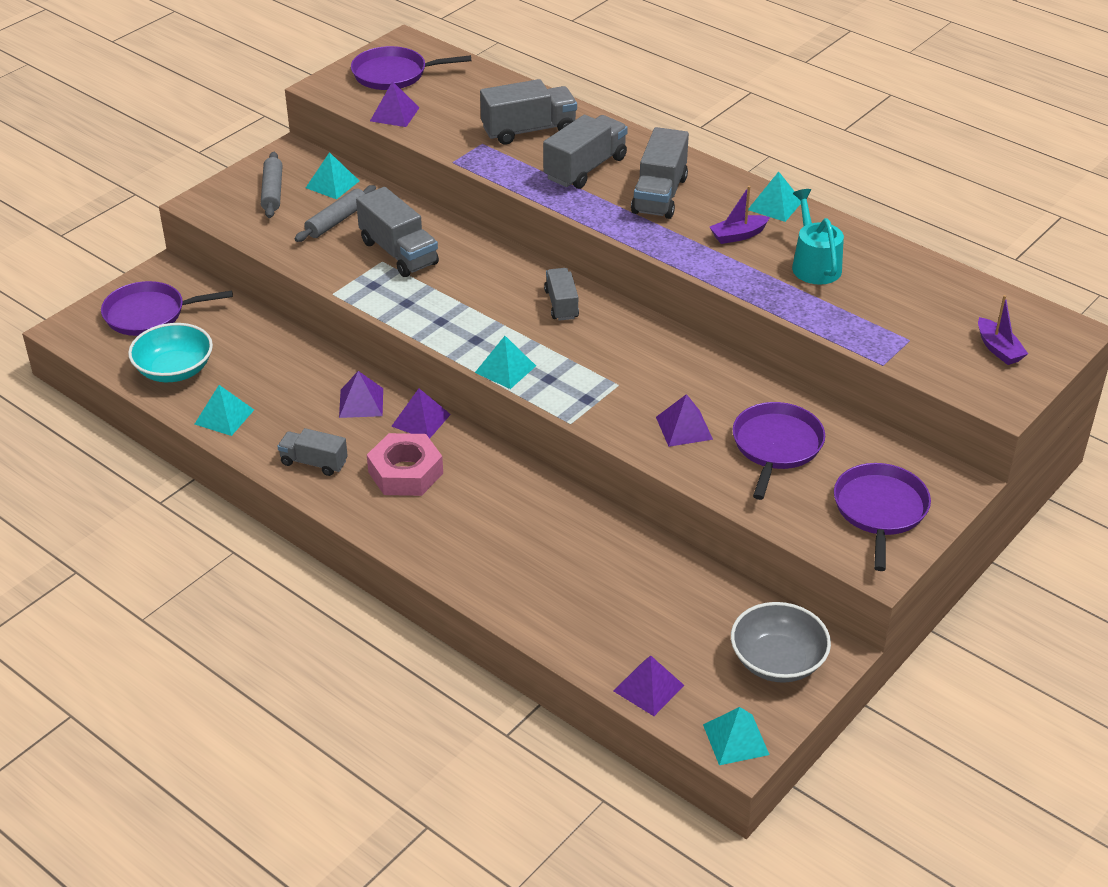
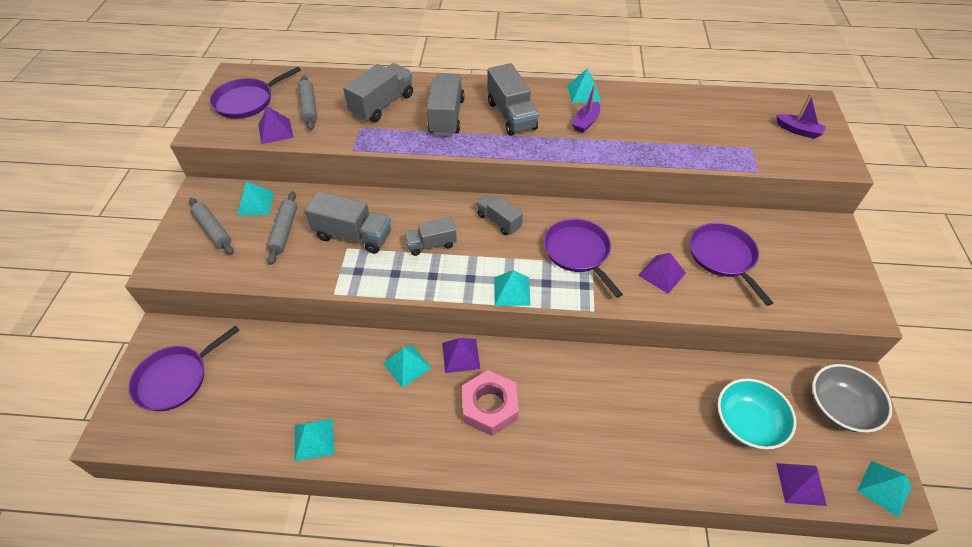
camera: 35 degrees left, 10 degrees up
(174, 370) = (238, 419): turquoise bowl -> turquoise bowl (747, 423)
(314, 462) = (418, 439): grey truck -> grey truck (431, 244)
(361, 402) = (407, 365): purple pyramid -> turquoise pyramid
(449, 104) = (309, 107): none -> grey rolling pin
(814, 265) = (648, 122): turquoise watering can -> none
(880, 510) = (821, 270): purple pan -> purple pan (578, 252)

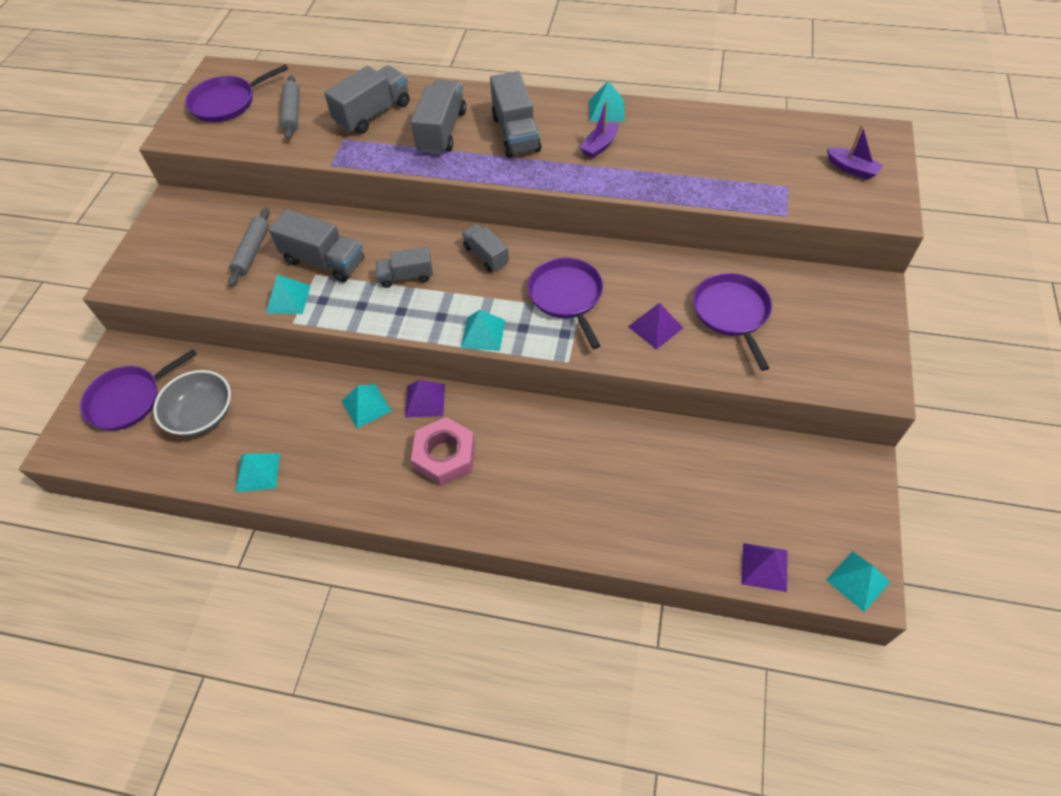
camera: 10 degrees right, 5 degrees up
(213, 230) = (179, 246): grey rolling pin -> none
(255, 203) = (227, 219): turquoise pyramid -> turquoise pyramid (288, 299)
(275, 131) = (252, 139): purple pyramid -> none
(747, 423) = (723, 498): turquoise bowl -> none
(840, 407) = (834, 492): grey bowl -> grey bowl (202, 414)

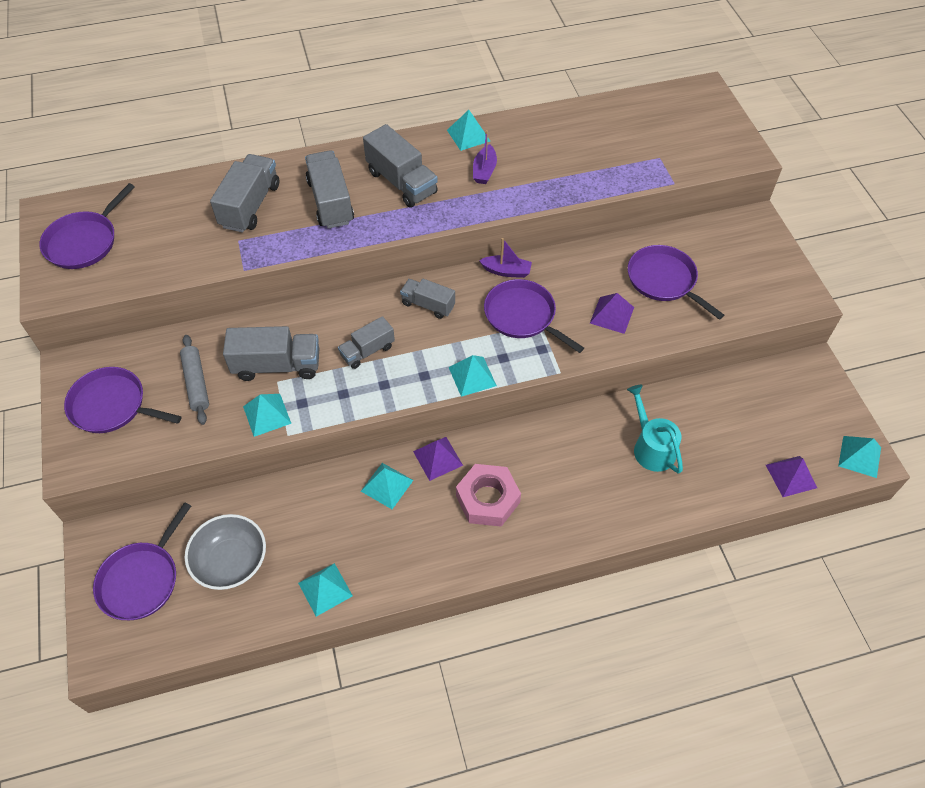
camera: 30 degrees left, 0 degrees up
(179, 246) = (112, 405): none -> purple pan
(292, 113) = (165, 231): grey rolling pin -> none
(633, 474) = (651, 447): none -> turquoise watering can
(851, 169) = (698, 127): purple boat -> purple boat (506, 271)

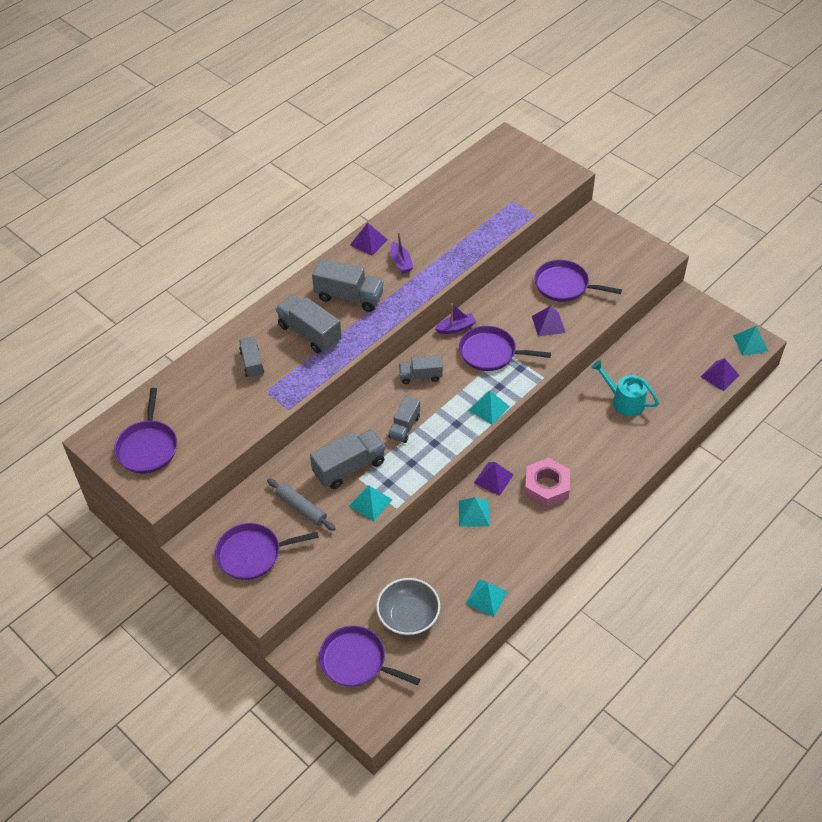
camera: 30 degrees left, 5 degrees down
(142, 579) = (356, 661): purple pan -> purple pan turned 120 degrees clockwise
(250, 206) = (252, 363): grey truck -> grey truck, size x0.63
(468, 135) = (368, 242): turquoise pyramid -> purple pyramid

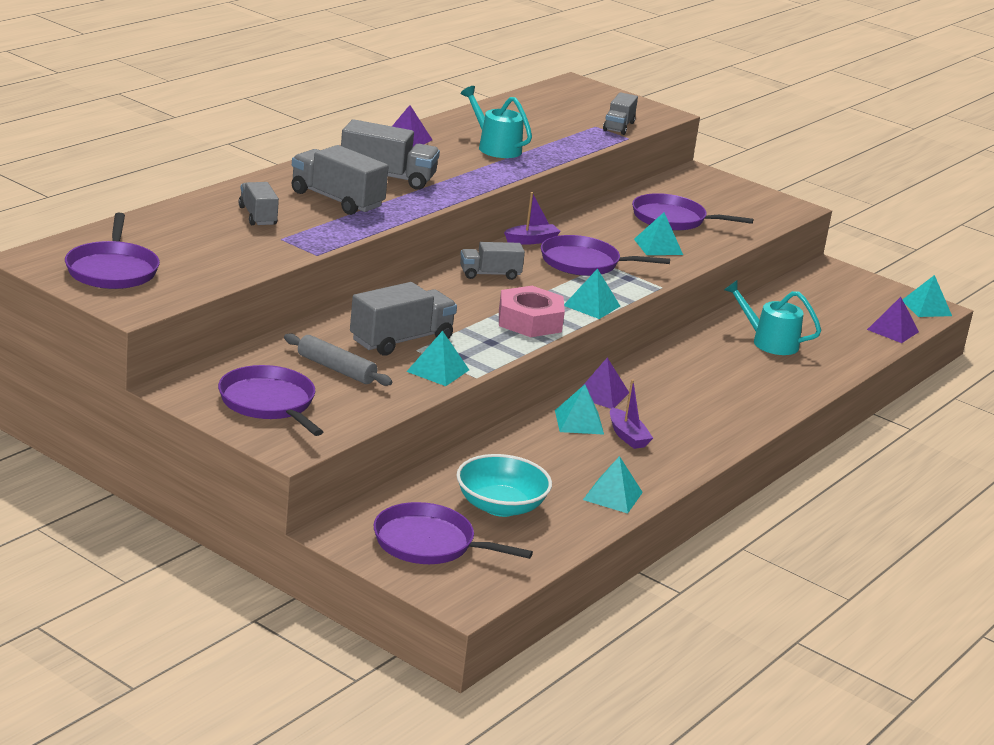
camera: 10 degrees left, 25 degrees down
(253, 554) = (269, 403): purple pan -> purple pan turned 75 degrees clockwise
(401, 262) = (454, 158): purple boat -> purple boat (627, 436)
(404, 427) = (475, 312): grey truck -> grey truck (618, 126)
(408, 616) = (500, 506): grey bowl -> turquoise bowl
(433, 243) = (495, 147): none -> turquoise watering can
(546, 487) = (678, 406): pink nut -> pink nut (530, 321)
(548, 324) = (658, 247): purple pyramid -> turquoise pyramid

